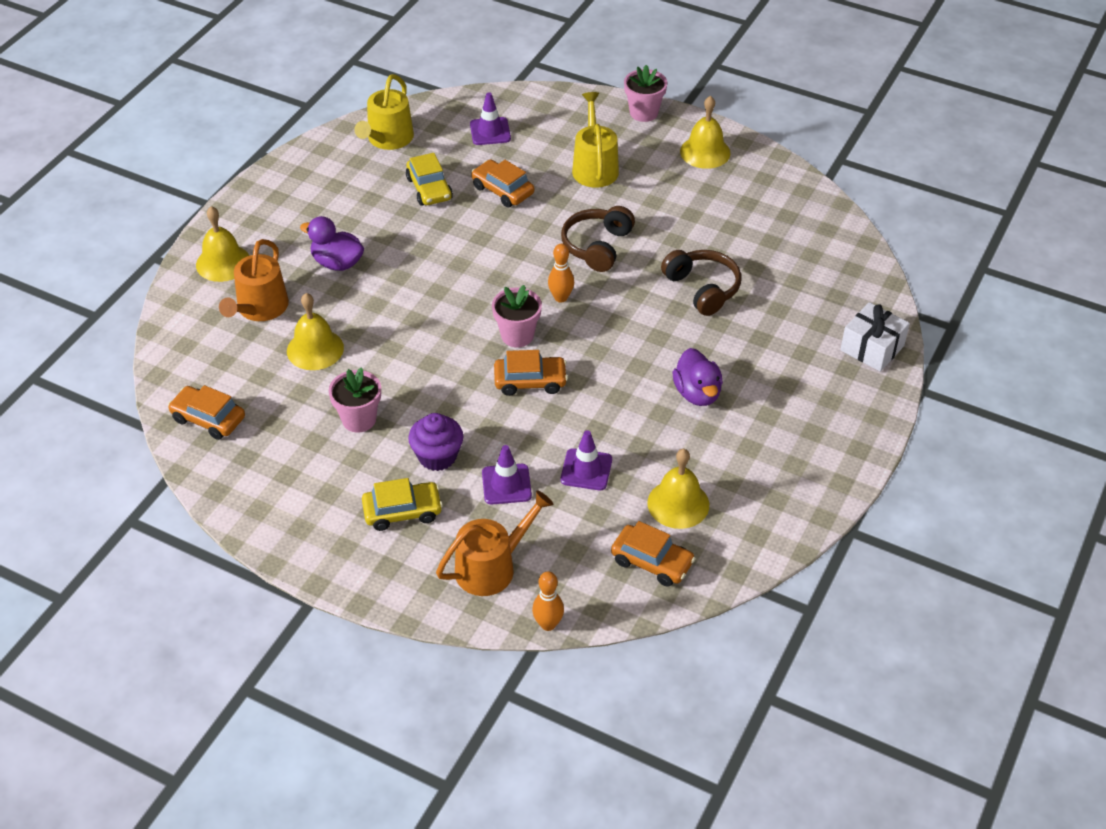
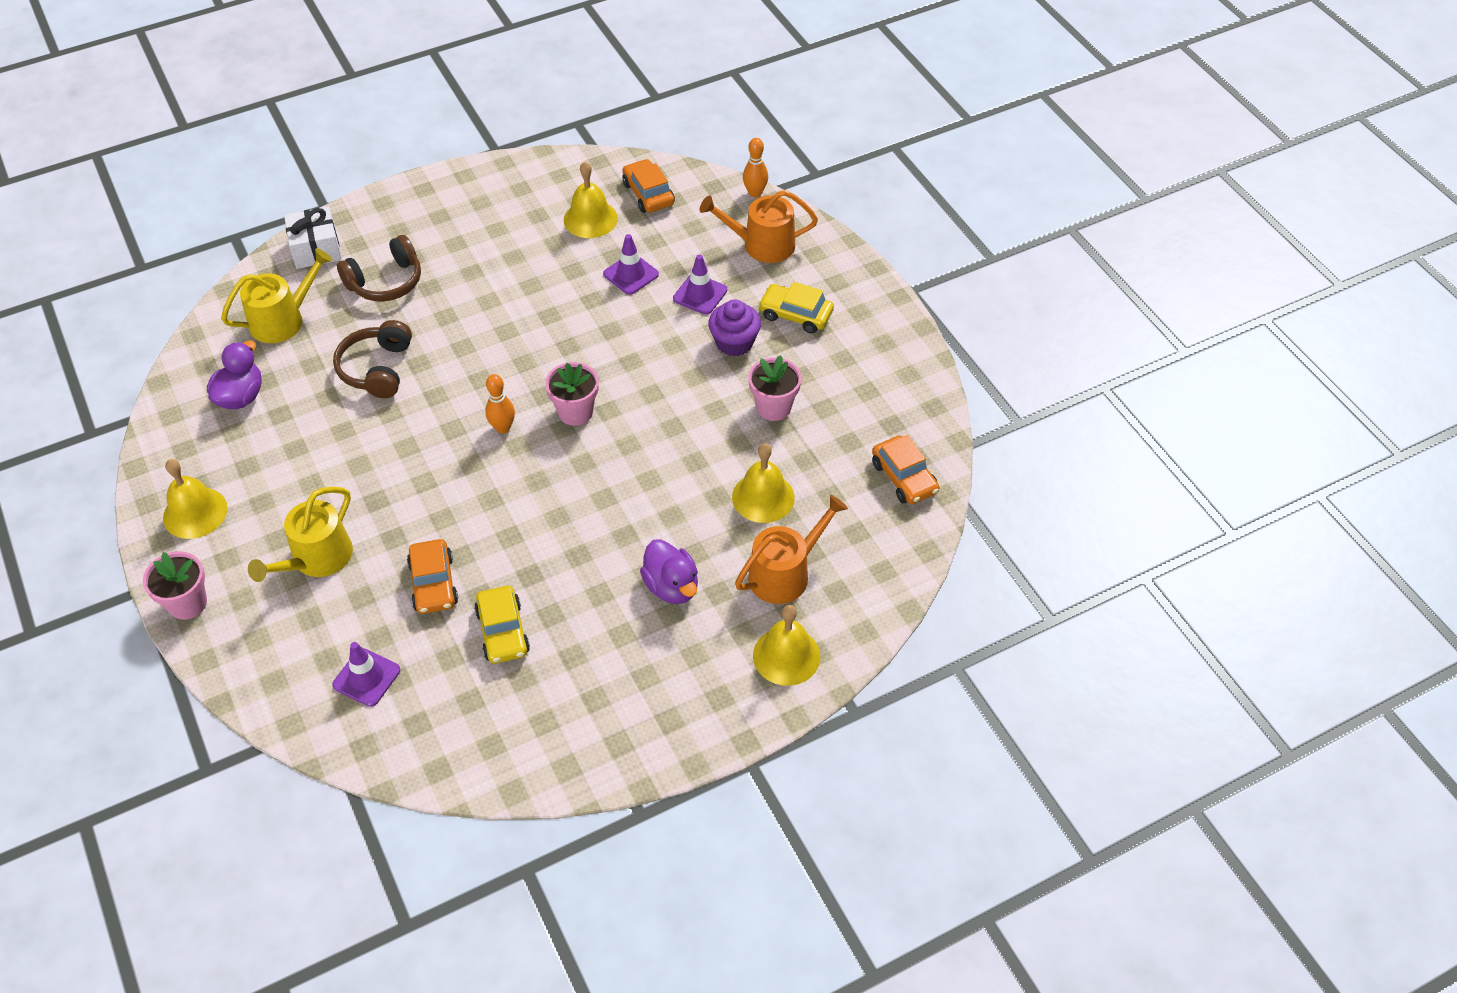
camera: 145 degrees left, 5 degrees up
(388, 139) = (483, 737): yellow watering can -> yellow watering can (283, 320)
(429, 189) = (503, 631): yellow car -> yellow car turned 150 degrees clockwise
(530, 381) = (604, 365): orange car -> none
(597, 246) = (416, 463): brown headphones -> brown headphones (386, 282)
(697, 393) = (487, 285): purple duck -> purple duck (241, 396)

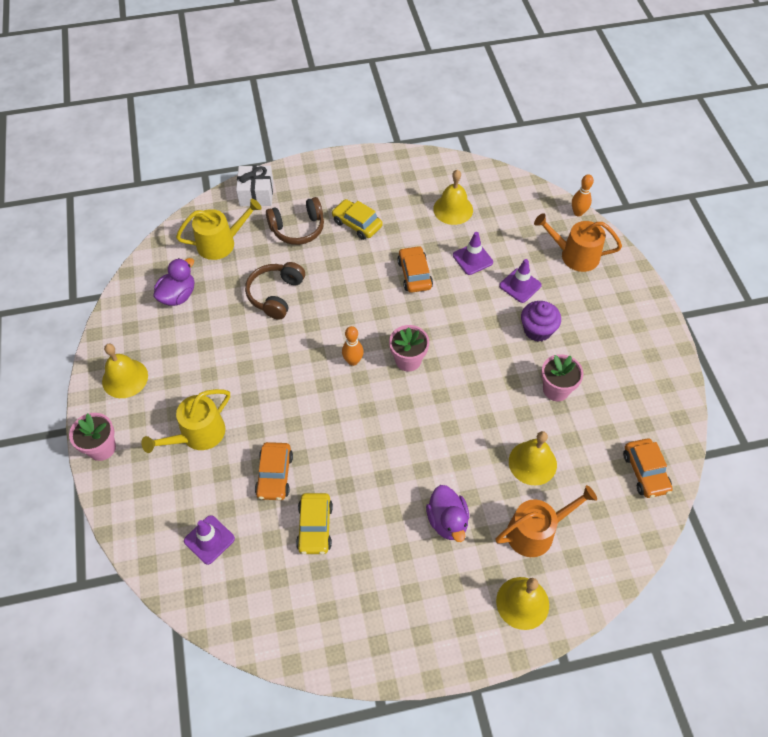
camera: 15 degrees right, 5 degrees up
(648, 194) = (499, 198): orange car -> orange car (414, 274)
(795, 315) = (588, 317): yellow car -> yellow car (357, 224)

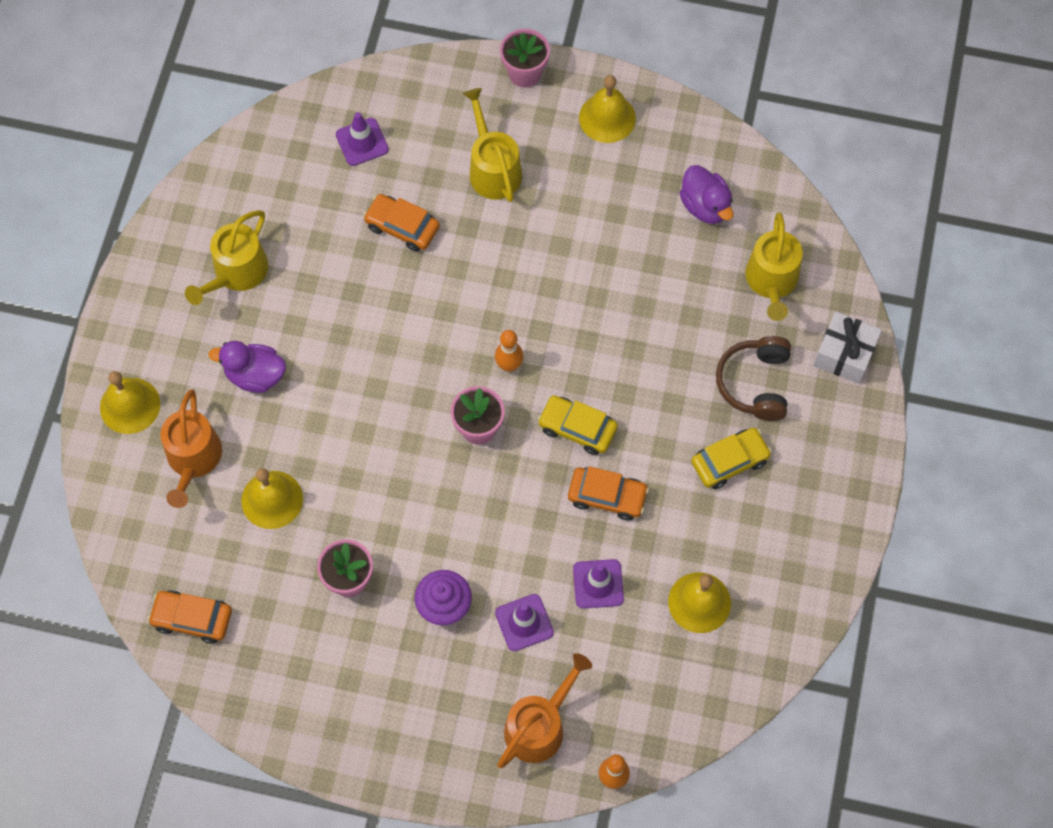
camera: 115 degrees right, 10 degrees up
(276, 295) = (653, 316): brown headphones -> none
(315, 527) = (321, 244): yellow car -> yellow car (577, 428)
(369, 579) = (236, 273): none -> yellow watering can

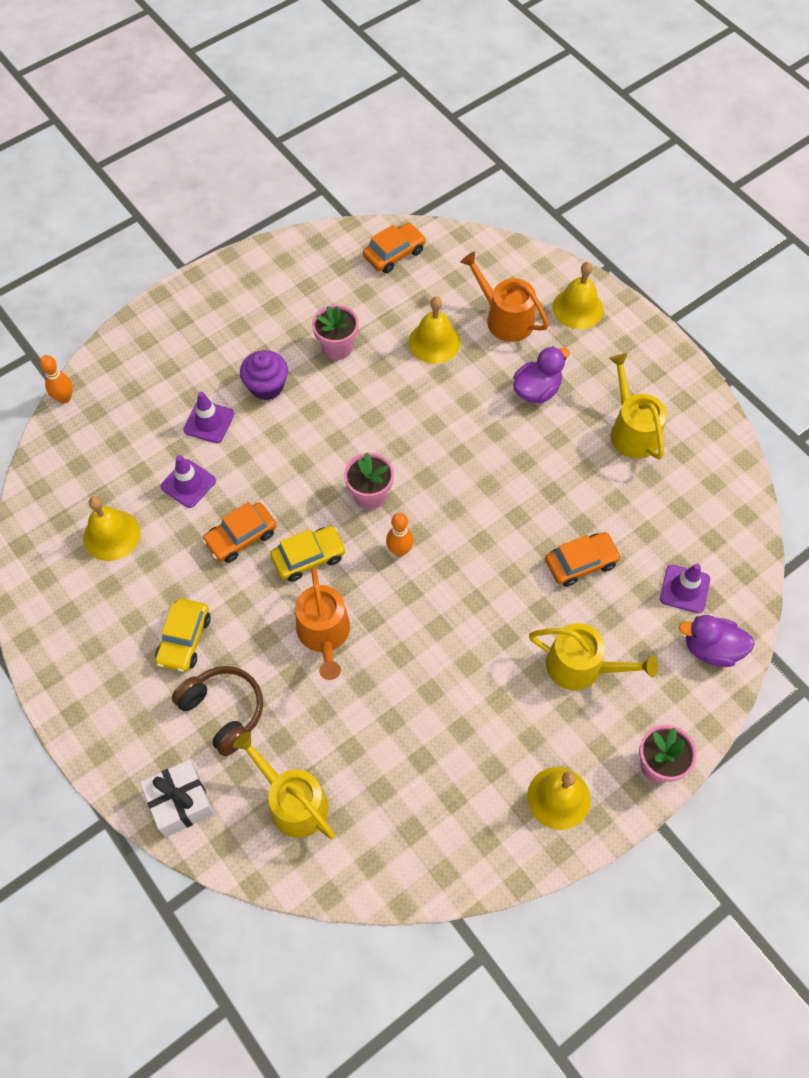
camera: 130 degrees right, 5 degrees down
(539, 726) = (137, 382): orange watering can -> orange watering can (324, 634)
(705, 206) = (406, 807): purple duck -> purple duck (711, 649)

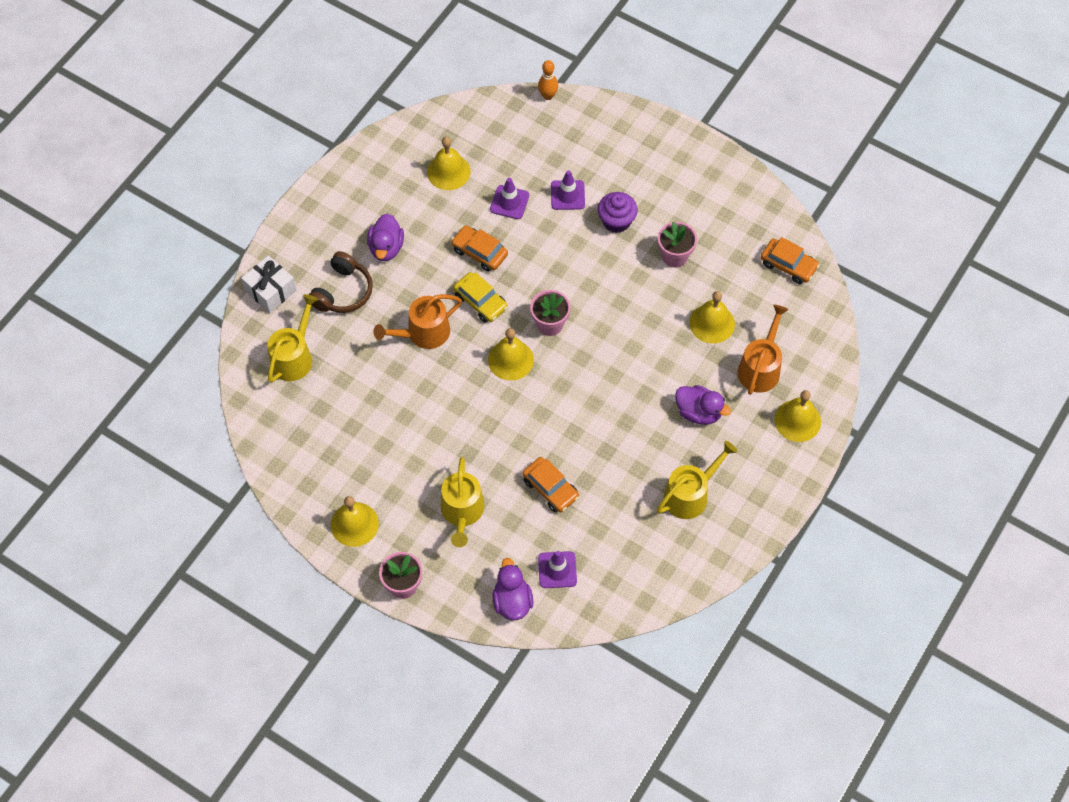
camera: 70 degrees right, 0 degrees up
(184, 639) = (386, 248): yellow car -> purple duck
(399, 550) = (510, 360): orange bowling pin -> yellow bell

